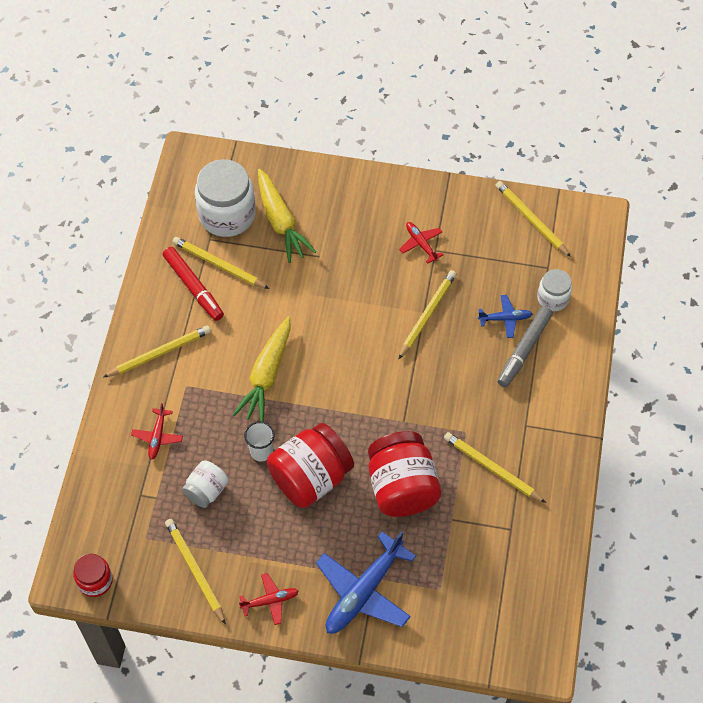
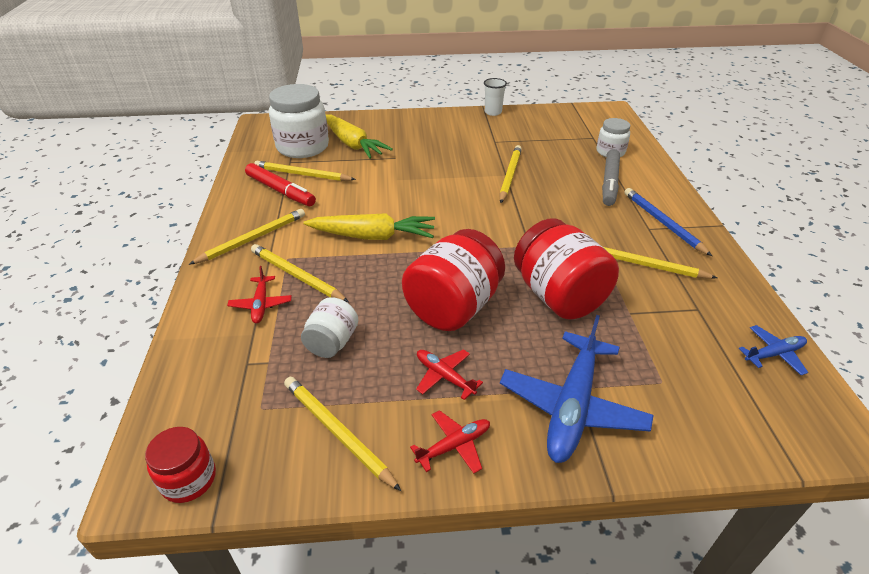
camera: 15 degrees left, 20 degrees down
(261, 451) = (388, 295): white cup -> white cup (493, 112)
(266, 375) = (373, 236): yellow carrot -> yellow carrot turned 90 degrees counterclockwise
(421, 244) = (481, 140): red plane -> red plane (445, 376)
(505, 318) = (579, 168): blue plane -> blue plane (773, 354)
(531, 220) = (562, 117): yellow pencil -> yellow pencil (297, 276)
(543, 421) = (663, 223): none -> blue pencil

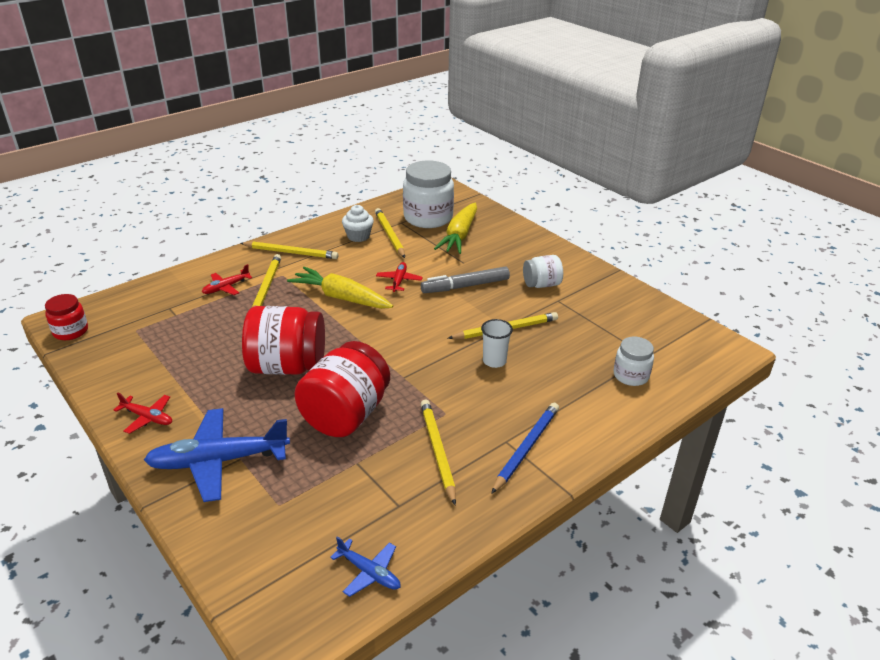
camera: 55 degrees right, 5 degrees down
(280, 191) = (358, 236): red marker -> white cupcake
(332, 342) = (210, 330): white jar -> white jar (541, 284)
(338, 432) = (132, 366): yellow pencil -> none
(373, 236) = (341, 297): yellow carrot -> yellow carrot turned 150 degrees clockwise
(445, 376) = (209, 390): red plane -> red plane (399, 281)
(493, 112) = (614, 279): white cup -> white cup (494, 361)
(609, 183) = (564, 392): grey marker -> grey marker (465, 286)

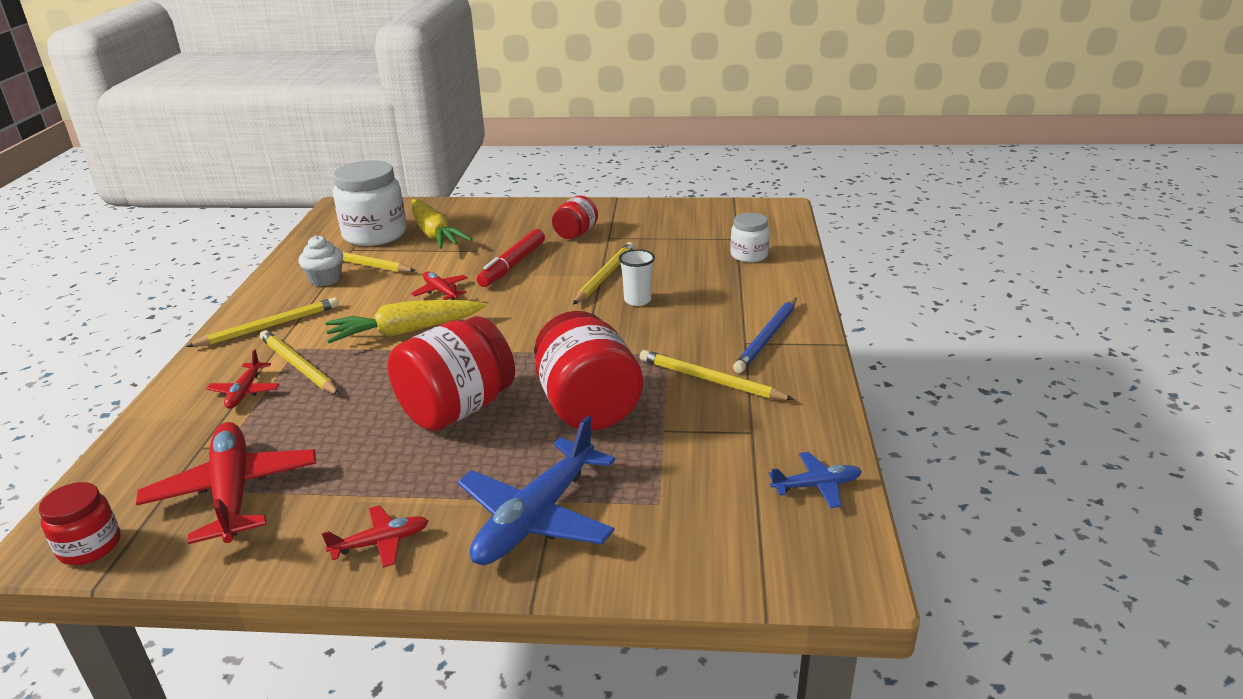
camera: 45 degrees left, 5 degrees down
(143, 343) = (233, 493): none -> red plane
(465, 286) = (512, 265): grey marker -> red marker
(526, 448) = (767, 337): blue pencil -> blue pencil turned 135 degrees counterclockwise
(541, 284) = (576, 234): white jar -> red jar

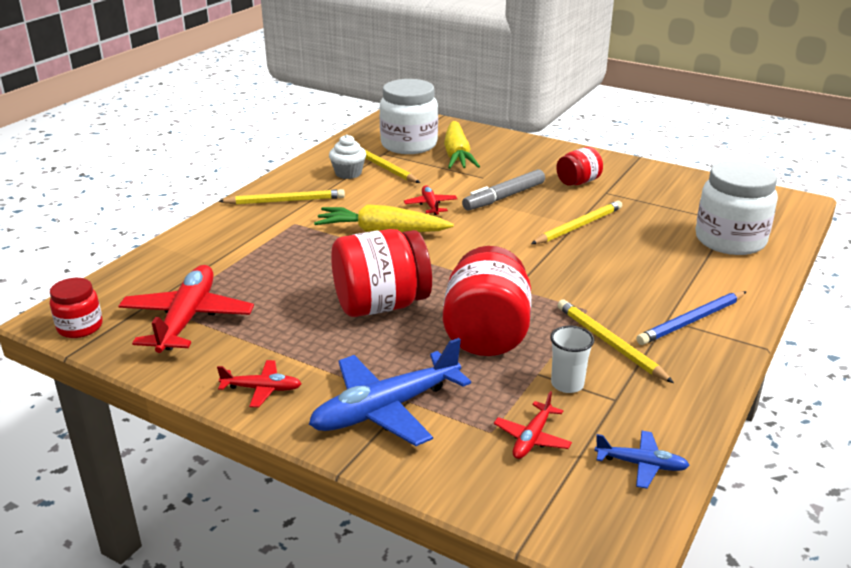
camera: 25 degrees right, 0 degrees up
(245, 391) = (239, 247): red plane -> red plane (532, 438)
(299, 366) = (287, 238): yellow pencil -> none
(512, 265) = (504, 197): red marker -> grey marker
(637, 300) = (593, 255): white cup -> white cup (567, 384)
(749, 255) = (730, 240): white jar -> white jar, size x1.84

